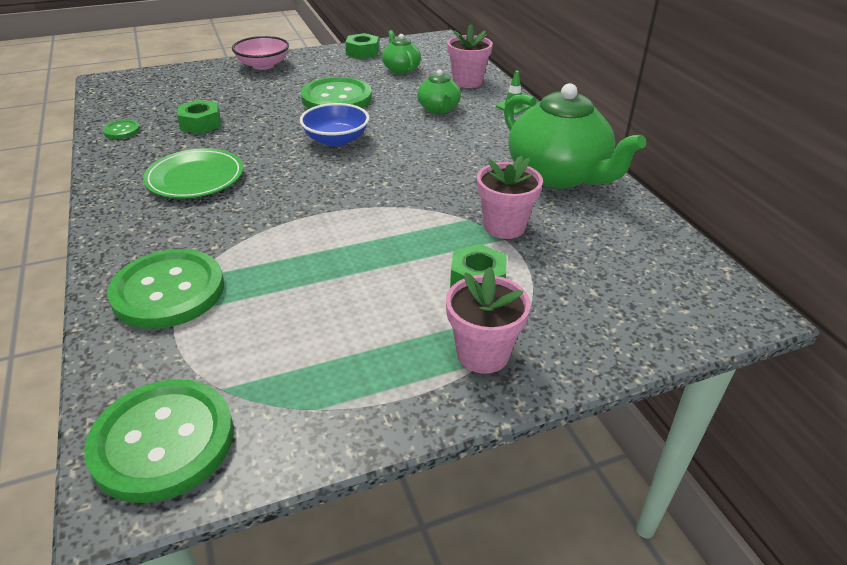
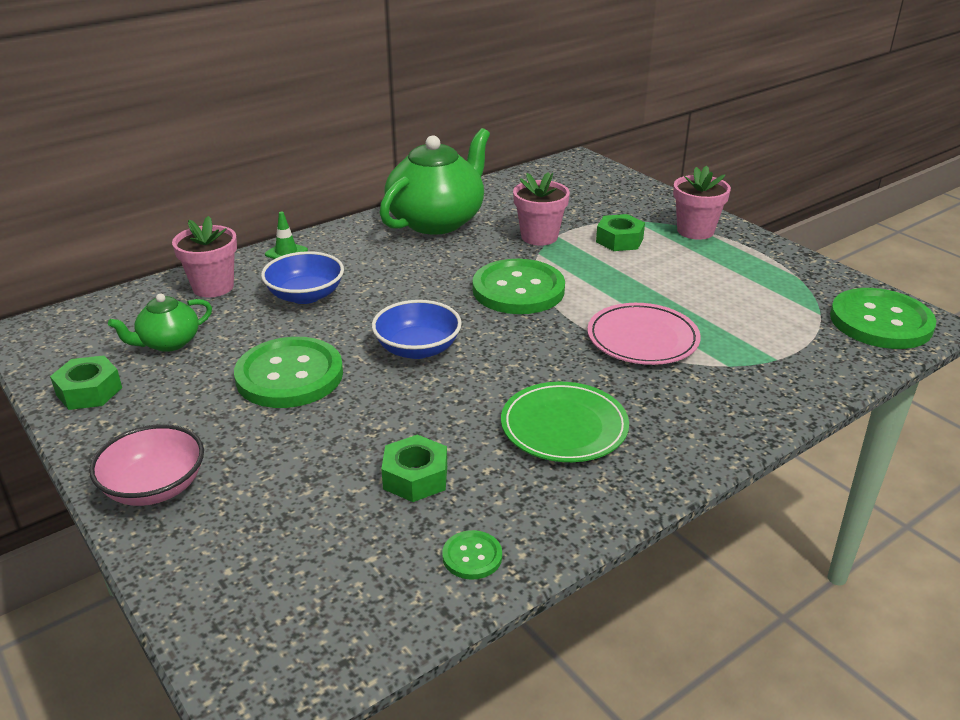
camera: 105 degrees left, 5 degrees down
(168, 291) = (756, 372): green button -> green button (518, 290)
(273, 241) = (642, 338): none -> pink plate
(439, 109) = (305, 295): green teapot -> blue bowl

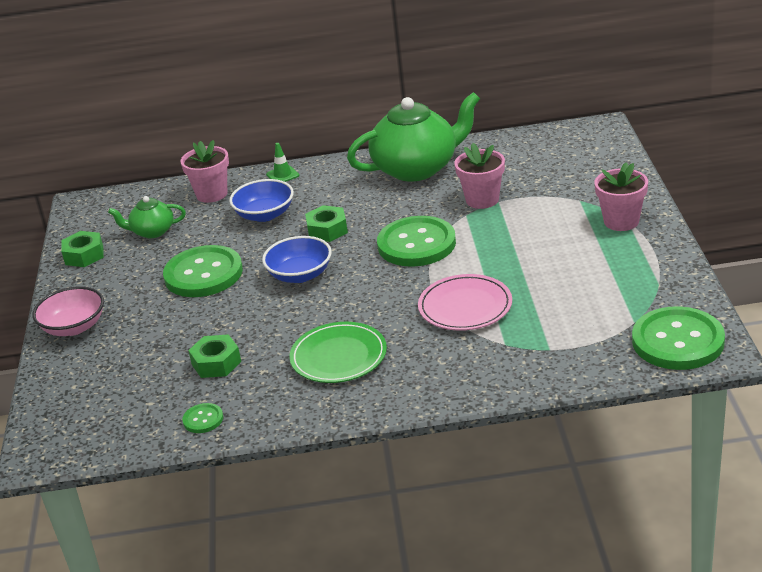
camera: 35 degrees right, 0 degrees up
(619, 240) = (544, 217): green nut -> green nut (327, 230)

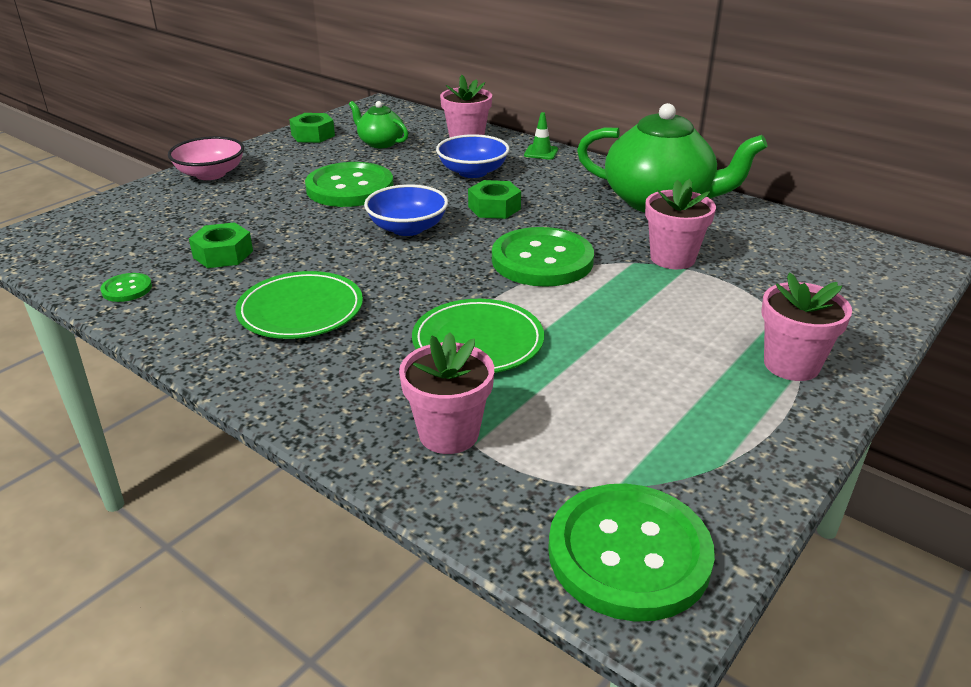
camera: 40 degrees right, 0 degrees up
(465, 307) = (478, 341): pink plate -> green plate
(531, 353) = (449, 434): none -> pink flower pot

